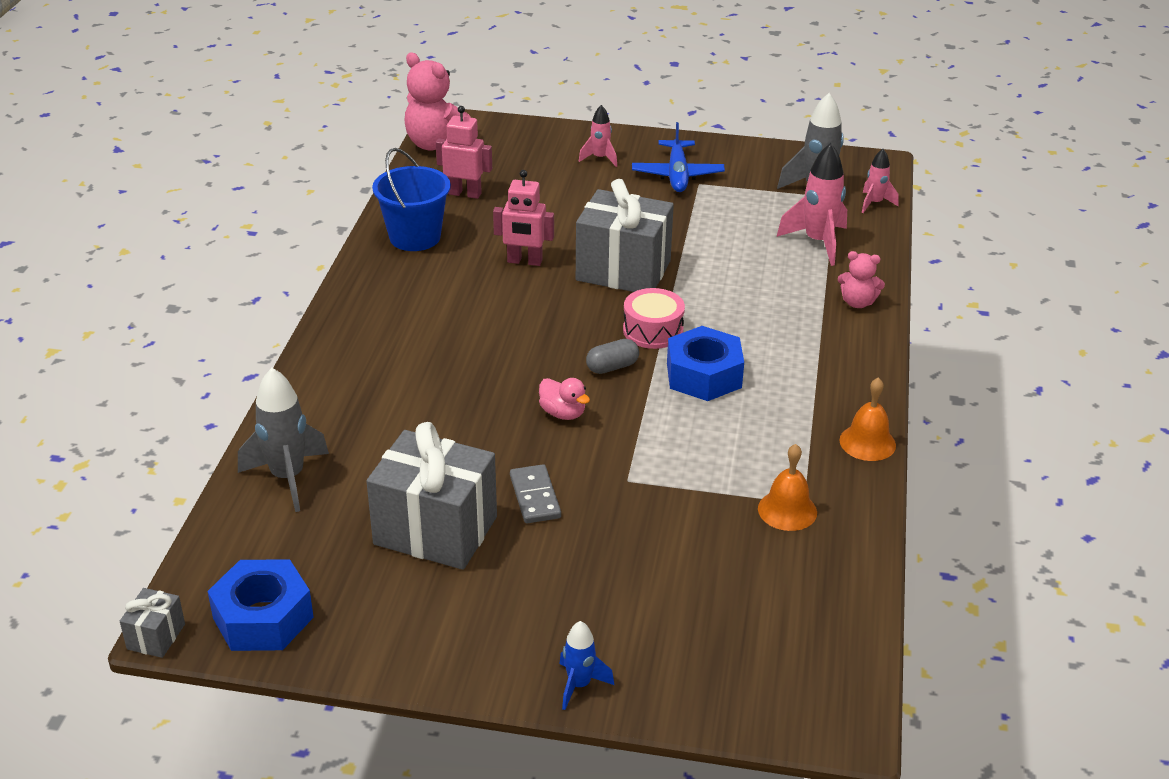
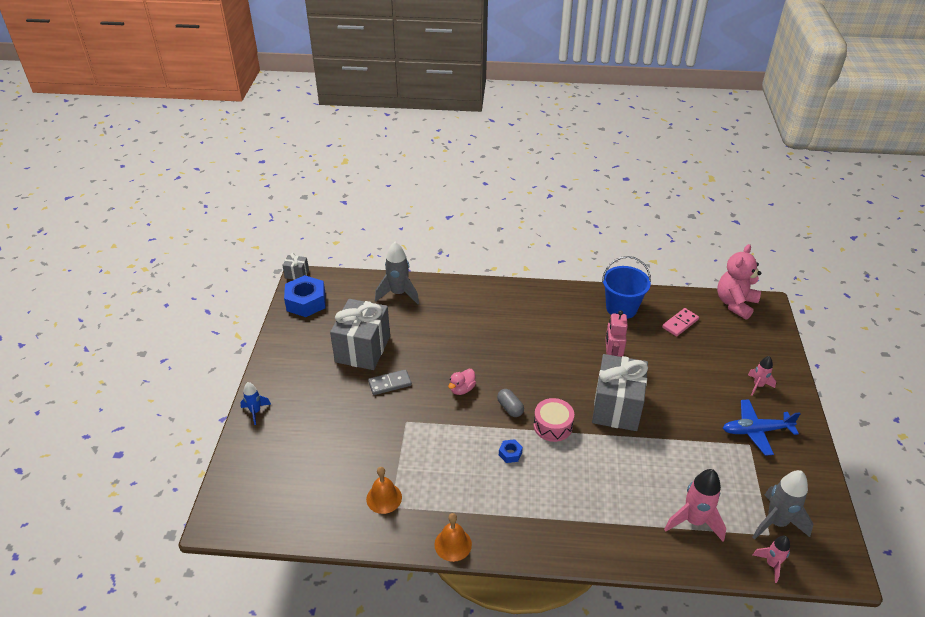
camera: 85 degrees right, 5 degrees up
(465, 193) = (680, 323): pink robot -> pink domino
(703, 375) = (510, 453): blue nut -> blue nut, size x0.45
(857, 302) = (618, 545): pink teddy bear -> none

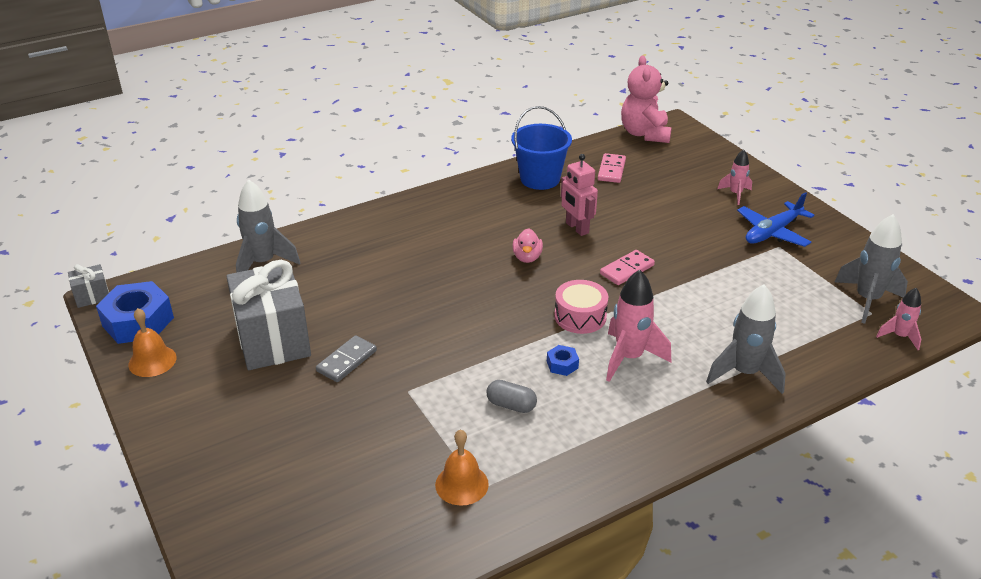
camera: 35 degrees left, 5 degrees down
(255, 412) = (185, 478): blue rocket -> none
(453, 544) = (591, 487): orange bell -> orange bell (152, 361)
(462, 389) = (443, 327): pink duck -> pink duck (527, 257)
(510, 408) = (517, 321): grey capsule -> grey capsule (511, 405)
(616, 407) = (627, 269): grey gift -> pink domino
(624, 526) = (744, 373): none -> grey rocket
(694, 521) = (800, 335): pink rocket -> pink rocket (629, 358)

